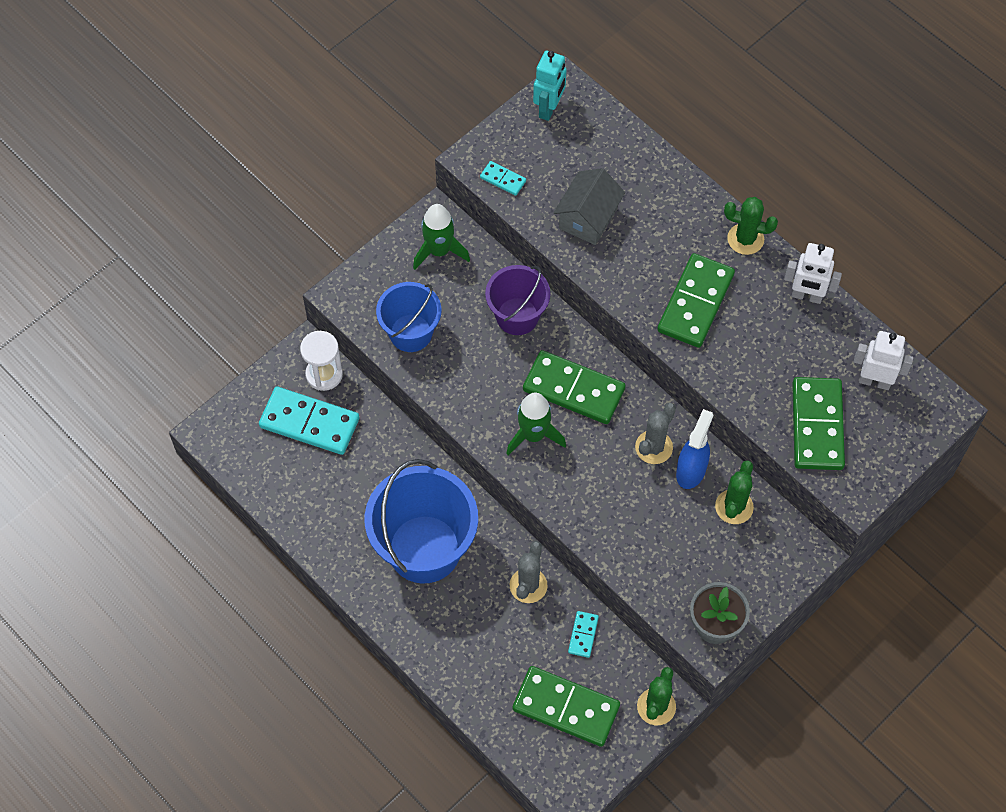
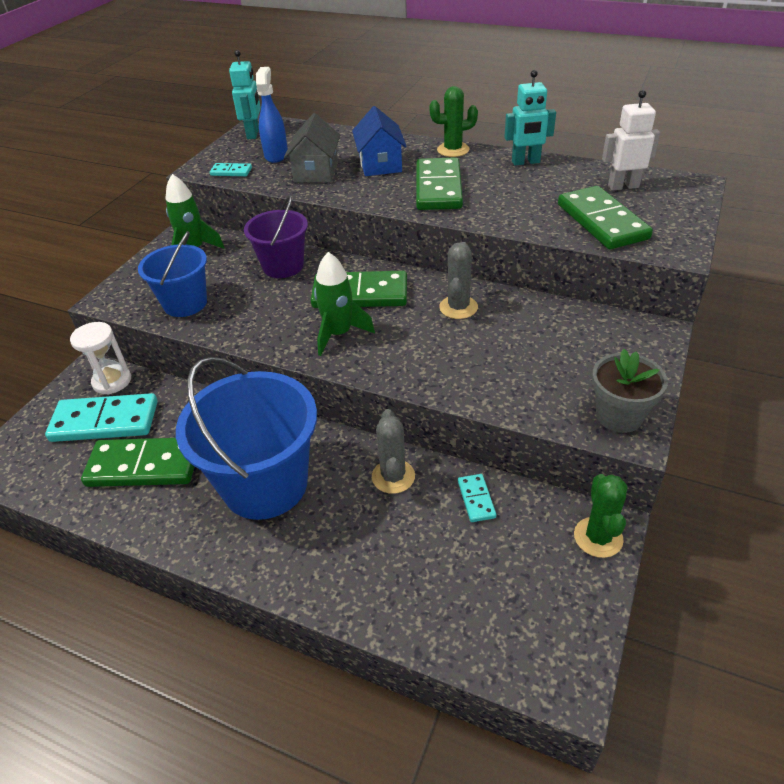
camera: 20 degrees left, 20 degrees down
(566, 707) = (501, 579): green domino -> green domino (144, 465)
(658, 233) = (380, 164): none -> blue house
(691, 470) = (503, 311): blue spray bottle -> blue spray bottle (276, 155)
(734, 507) = (562, 323): green cactus -> none
(806, 296) = (526, 162): white robot -> turquoise robot

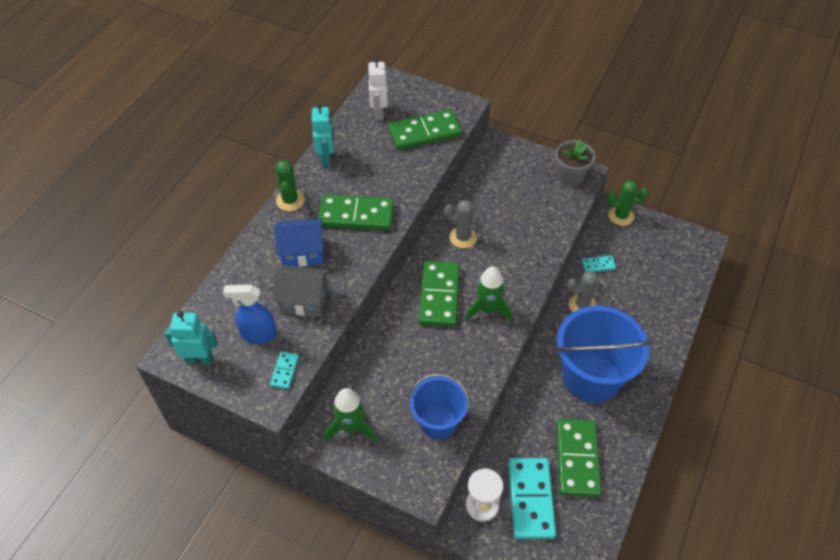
camera: 90 degrees left, 10 degrees up
(283, 266) = (391, 350): purple bucket -> none

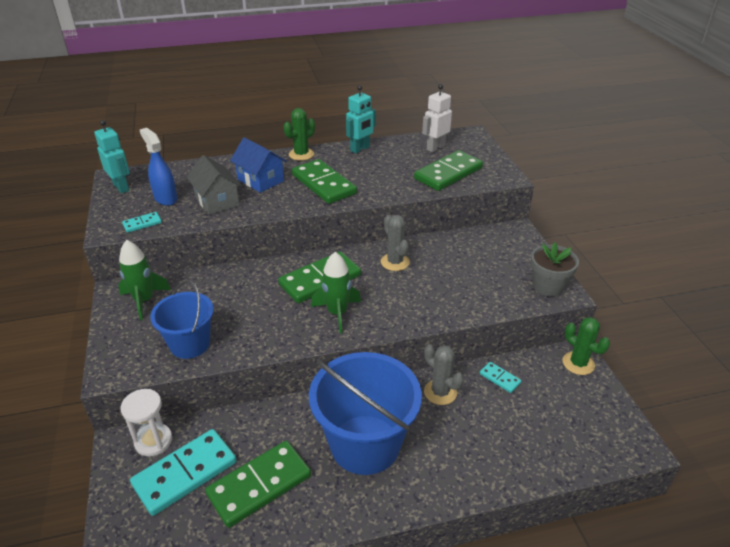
camera: 50 degrees right, 15 degrees down
(424, 133) = (448, 173): green domino -> green domino turned 75 degrees counterclockwise

